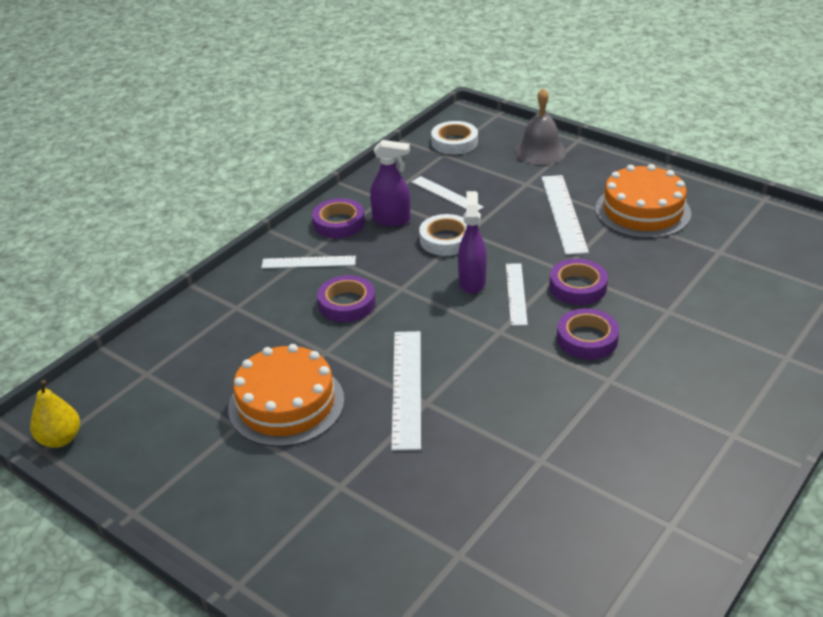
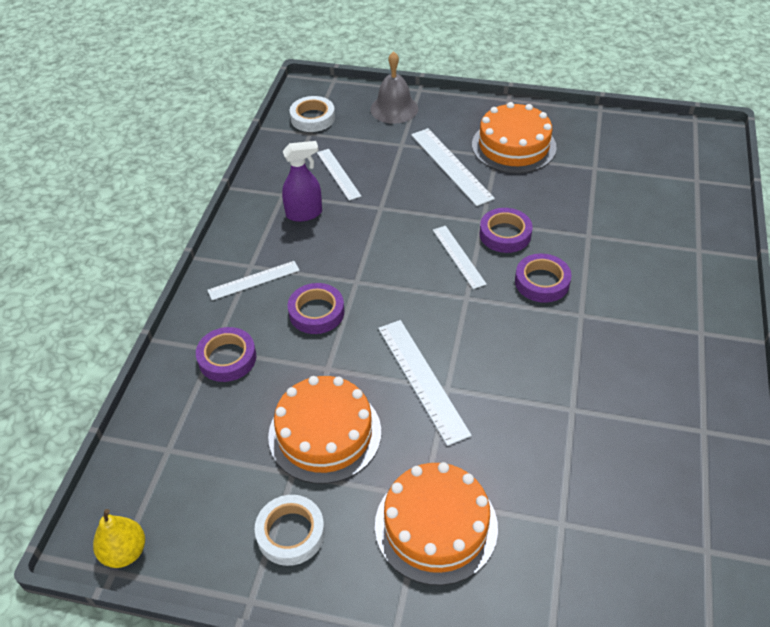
camera: 25 degrees left, 10 degrees up
(334, 513) = (436, 526): none -> orange cake
(339, 223) = (257, 231): purple tape -> purple tape (227, 358)
(446, 194) = (338, 174): white ruler -> white ruler turned 45 degrees clockwise
(446, 239) = (366, 220): white tape -> white tape (290, 533)
(472, 282) = (414, 256): purple spray bottle -> none

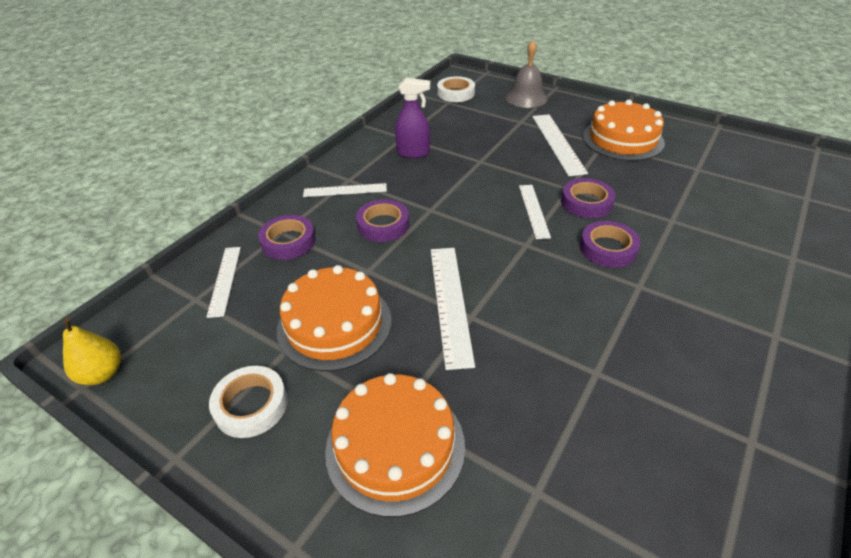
camera: 20 degrees right, 5 degrees down
(338, 174) = (456, 132): white ruler -> white ruler (224, 280)

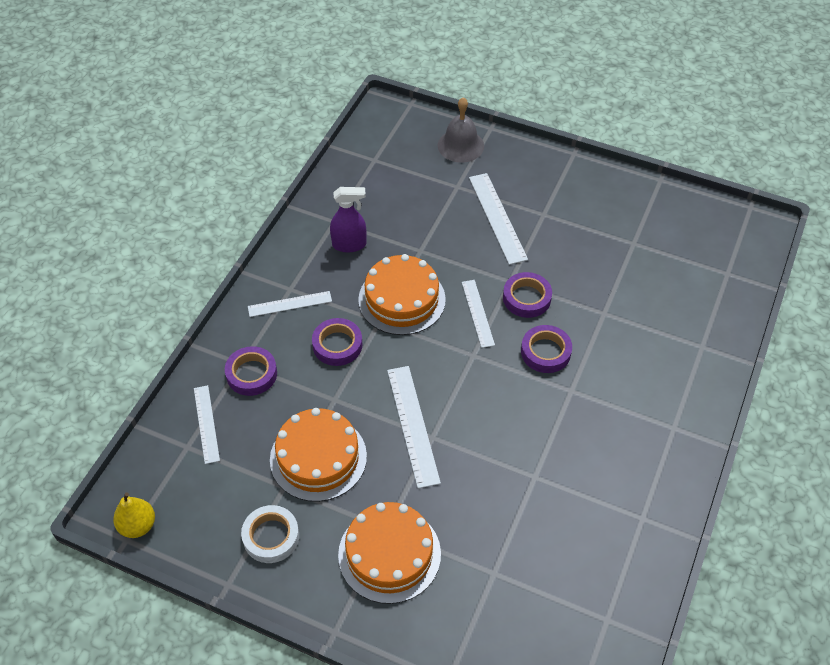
camera: 10 degrees left, 10 degrees up
(455, 93) = (381, 143): white tape -> none
(622, 139) = (563, 206): orange cake -> orange cake (402, 299)

